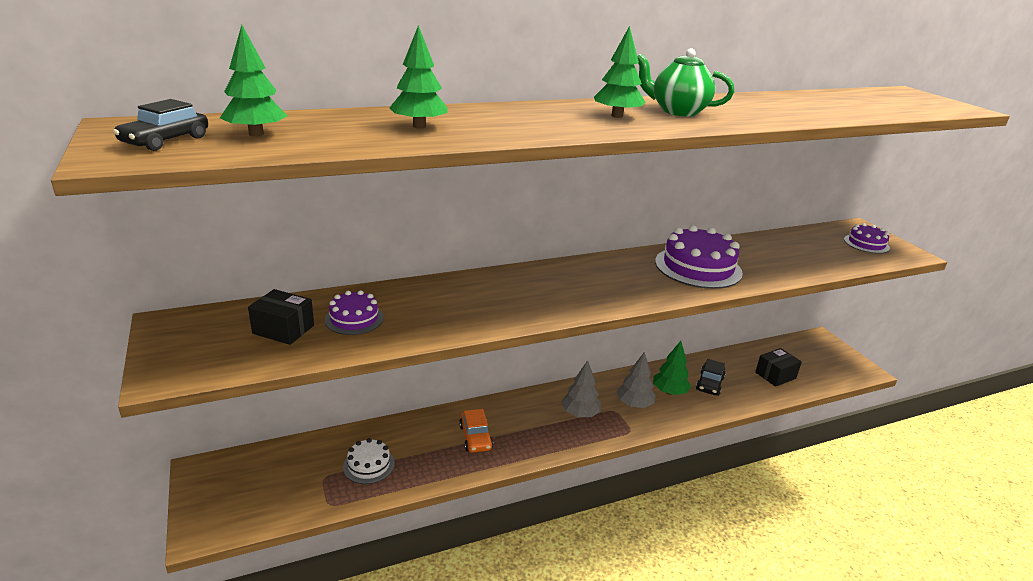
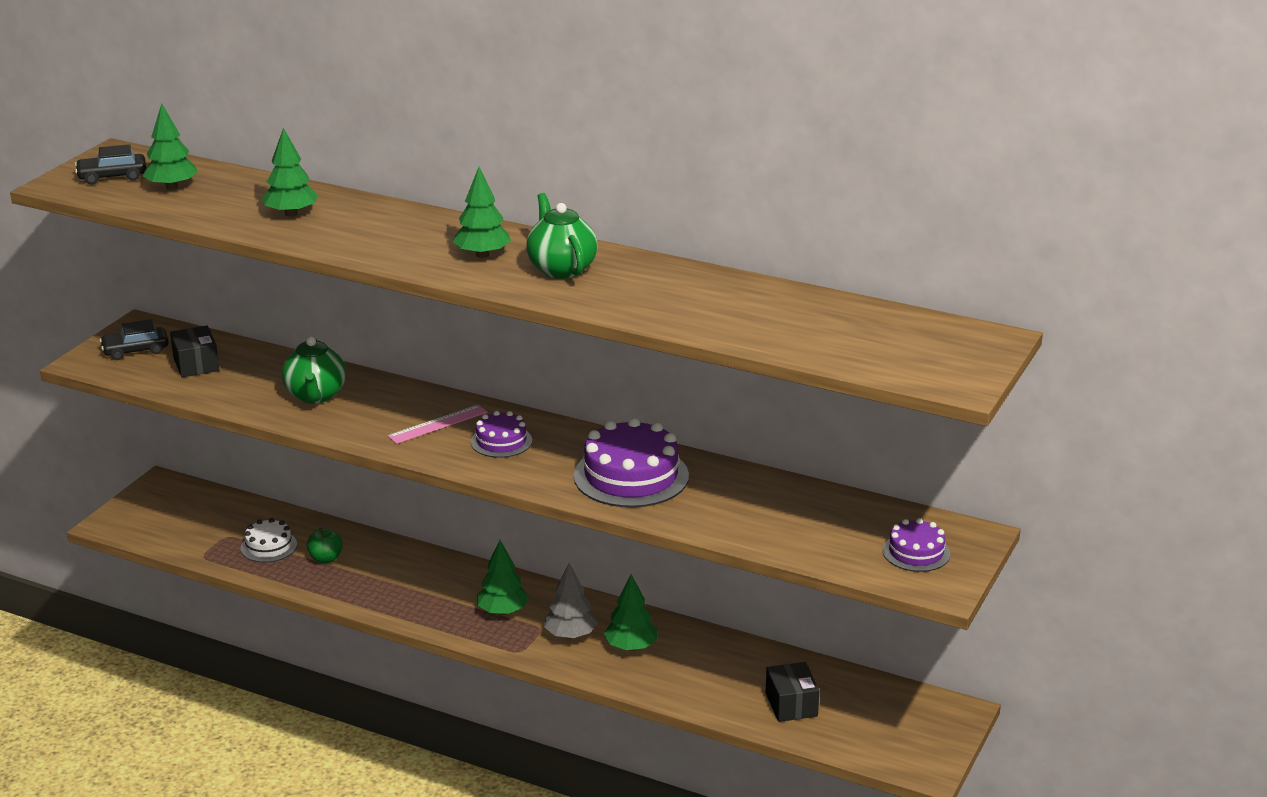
camera: 50 degrees right, 0 degrees up
(354, 319) = (252, 379): purple cake -> purple cake (501, 441)
(423, 448) = (325, 559): none -> green apple
(427, 308) = (315, 396): none -> green teapot
(475, 437) = (379, 575): orange car -> none
(544, 289) = (437, 424): none -> pink ruler
(580, 413) = (502, 611): grey tree -> green tree
(709, 384) = (692, 666): black car -> black car (135, 350)
(775, 375) = (791, 704): black box -> black box turned 60 degrees clockwise

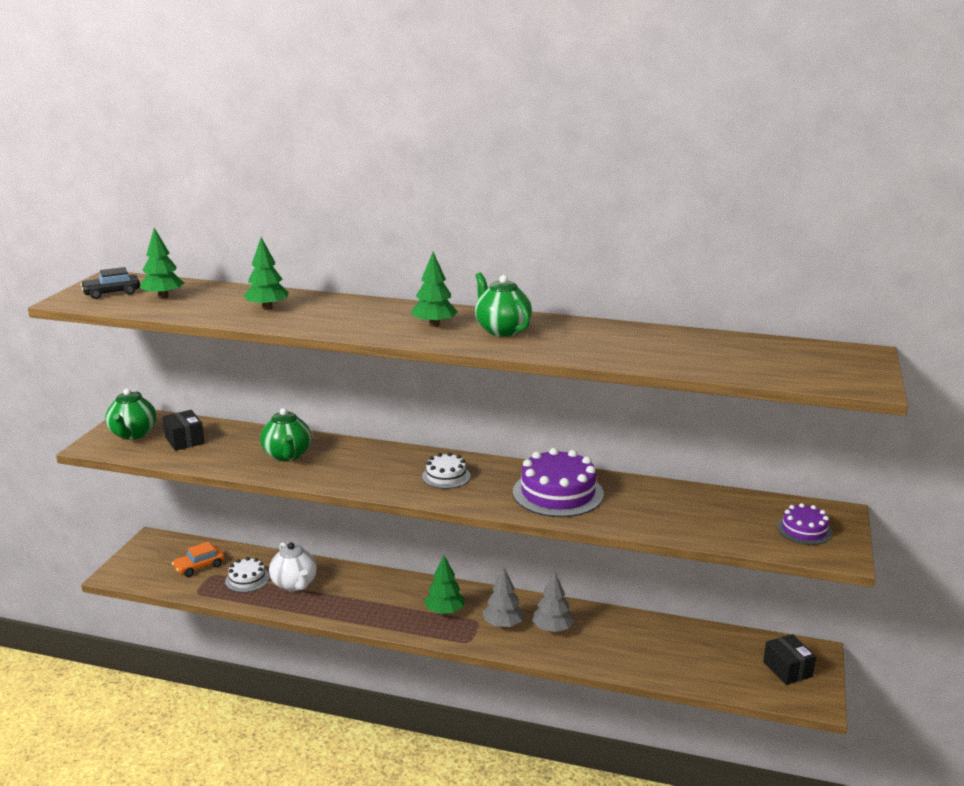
camera: 10 degrees left, 5 degrees down
(135, 350) = (133, 434): black car -> green teapot
(213, 524) = (199, 566): none -> orange car
(325, 559) = (295, 584): green apple -> white teapot
(437, 424) = (391, 468): pink ruler -> none
(501, 441) = (446, 476): purple cake -> white cake
(631, 647) = (552, 628): green tree -> grey tree
(791, 704) = (692, 661): black box -> black box (787, 669)

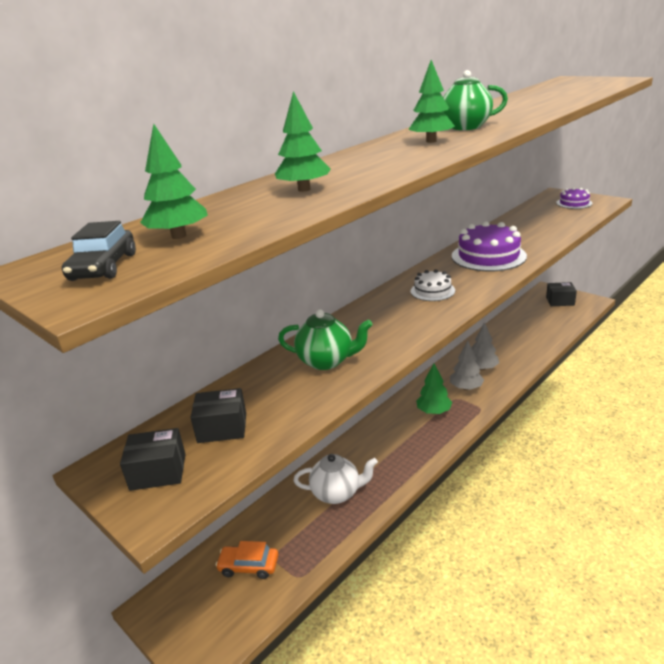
camera: 60 degrees left, 5 degrees up
(133, 434) = (158, 472): green teapot -> black box
(199, 566) = (249, 566): orange car -> orange car turned 105 degrees clockwise
(247, 579) = (304, 528): white cake -> none

